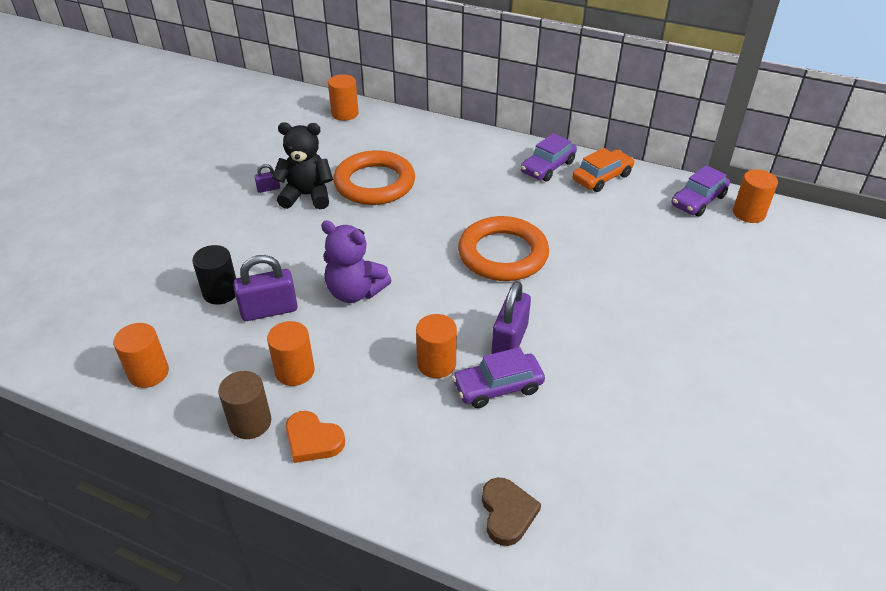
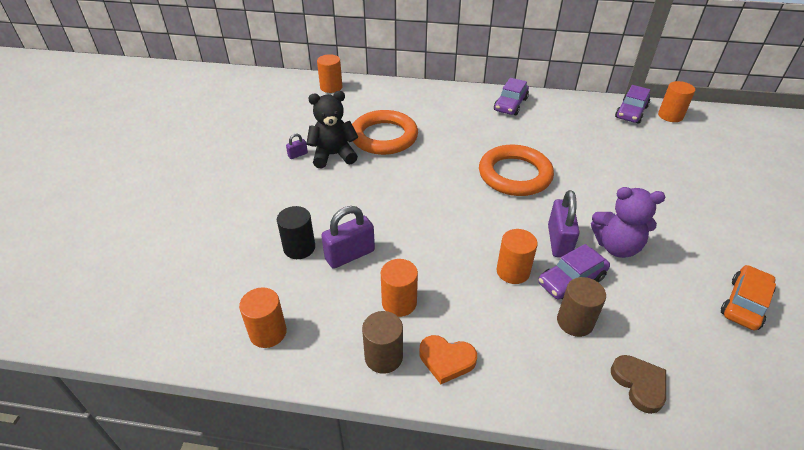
camera: 15 degrees left, 0 degrees up
(355, 292) = (414, 226): purple teddy bear -> purple teddy bear (616, 246)
(474, 432) = (575, 322): none -> brown cylinder
(602, 177) = (554, 106): orange car -> orange car (744, 303)

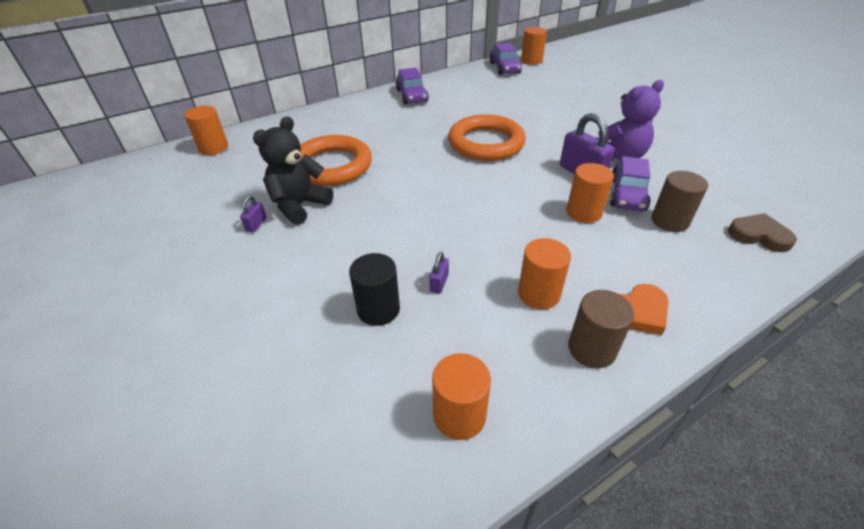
camera: 40 degrees left, 0 degrees up
(350, 255) = (439, 283): purple padlock -> purple padlock, size x0.48
(744, 303) = (728, 150): orange car -> none

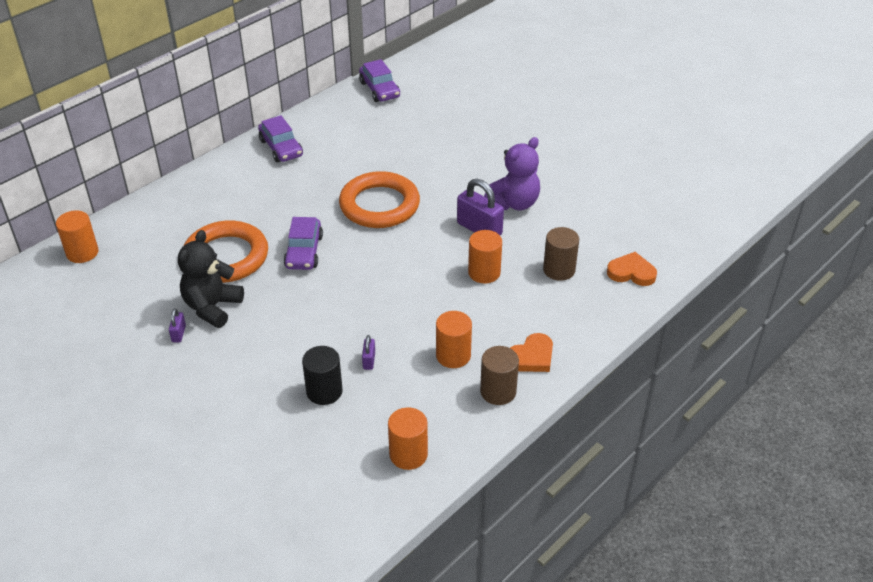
camera: 15 degrees left, 0 degrees up
(531, 61) = (409, 73): orange cylinder -> none
(627, 194) = (522, 247): purple car -> purple car (304, 251)
(759, 235) = (631, 272): brown heart -> orange heart

